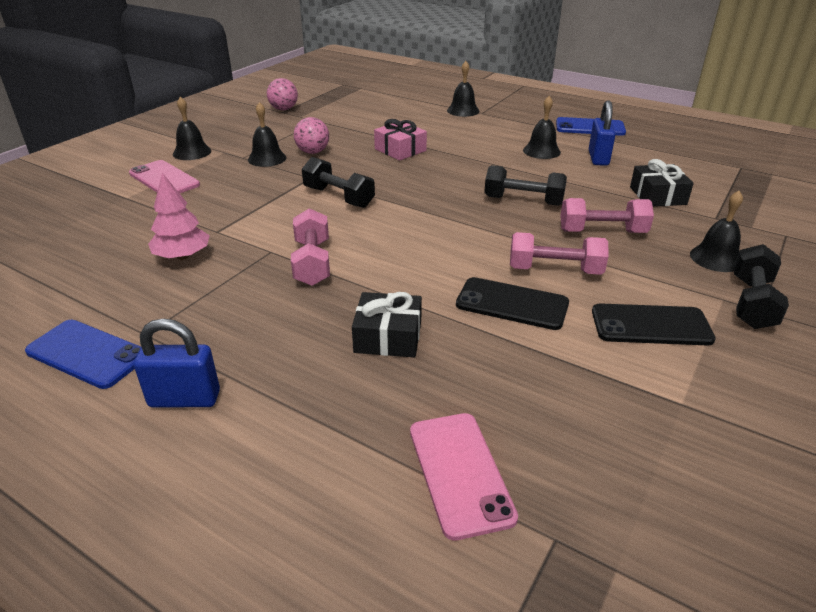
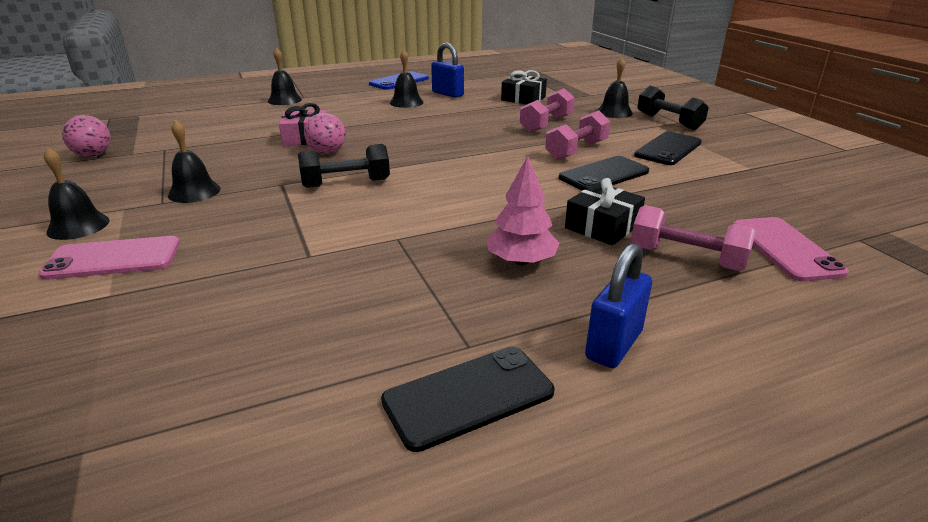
camera: 55 degrees left, 5 degrees down
(87, 354) = (468, 397): blue phone -> black phone
(182, 256) = (332, 287): pink tree -> pink tree (521, 261)
(312, 263) = (448, 225): pink dumbbell -> pink dumbbell (686, 258)
(313, 152) = (229, 169): pink ball -> pink ball (327, 152)
(459, 472) = (785, 249): pink phone -> pink phone turned 60 degrees clockwise
(523, 201) = (470, 129): black dumbbell -> none

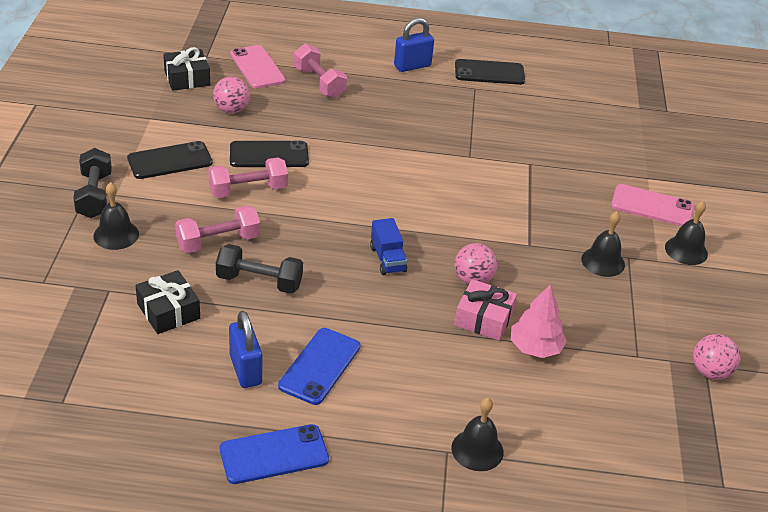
camera: 155 degrees left, 10 degrees up
(346, 183) = (476, 224): black dumbbell -> black dumbbell (259, 282)
(406, 102) = (319, 366): black bell -> blue phone
(410, 146) = (387, 259): none -> blue truck
(521, 261) = (410, 114): pink tree -> pink tree (535, 348)
(602, 226) = (335, 116): black gift -> black gift (187, 78)
(708, 196) = (231, 110): none -> pink ball
(785, 249) = (257, 67): pink phone -> pink phone turned 45 degrees counterclockwise

